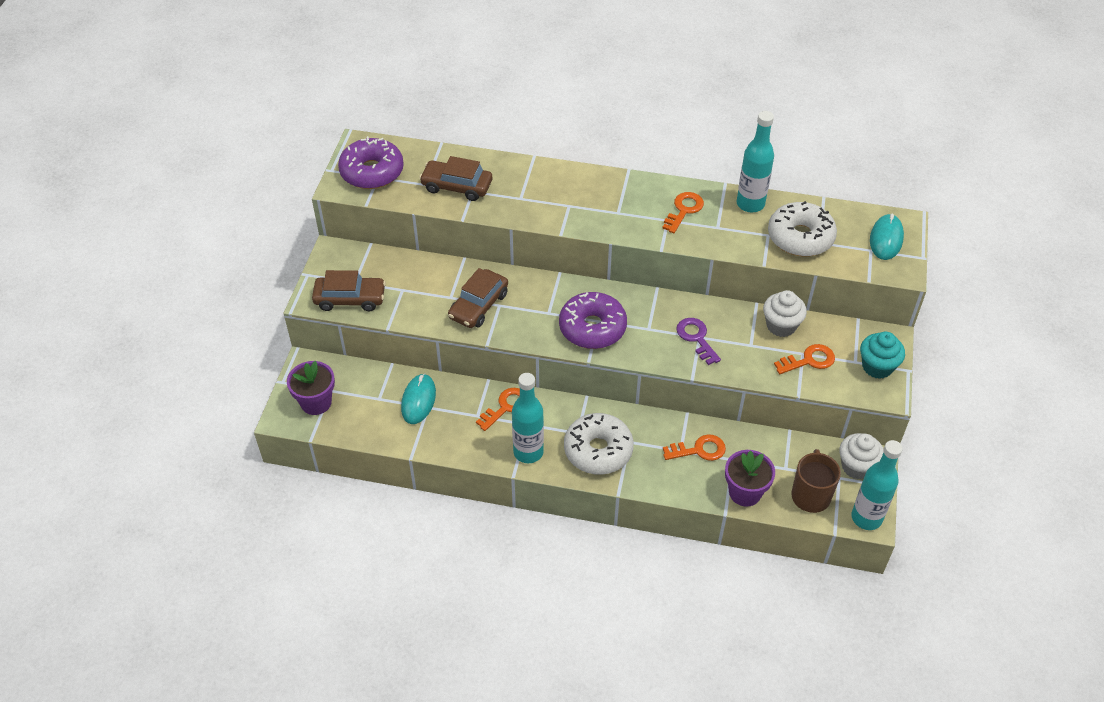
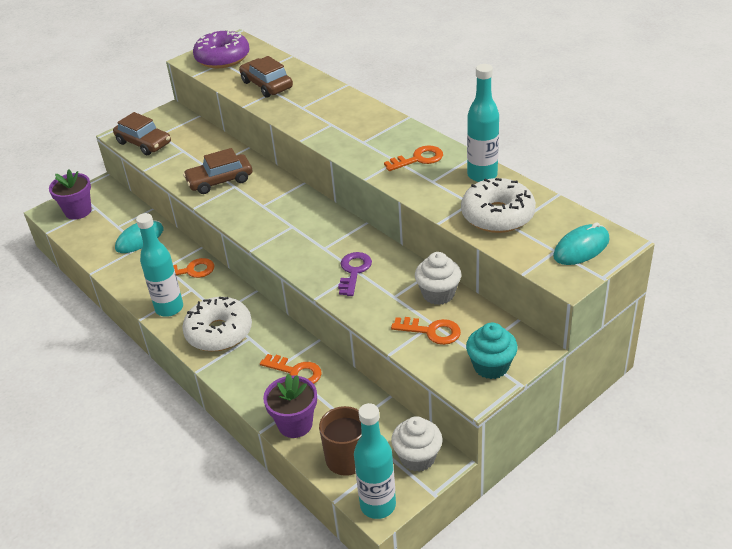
camera: 40 degrees right, 10 degrees down
(592, 328) = (281, 229): purple donut -> none

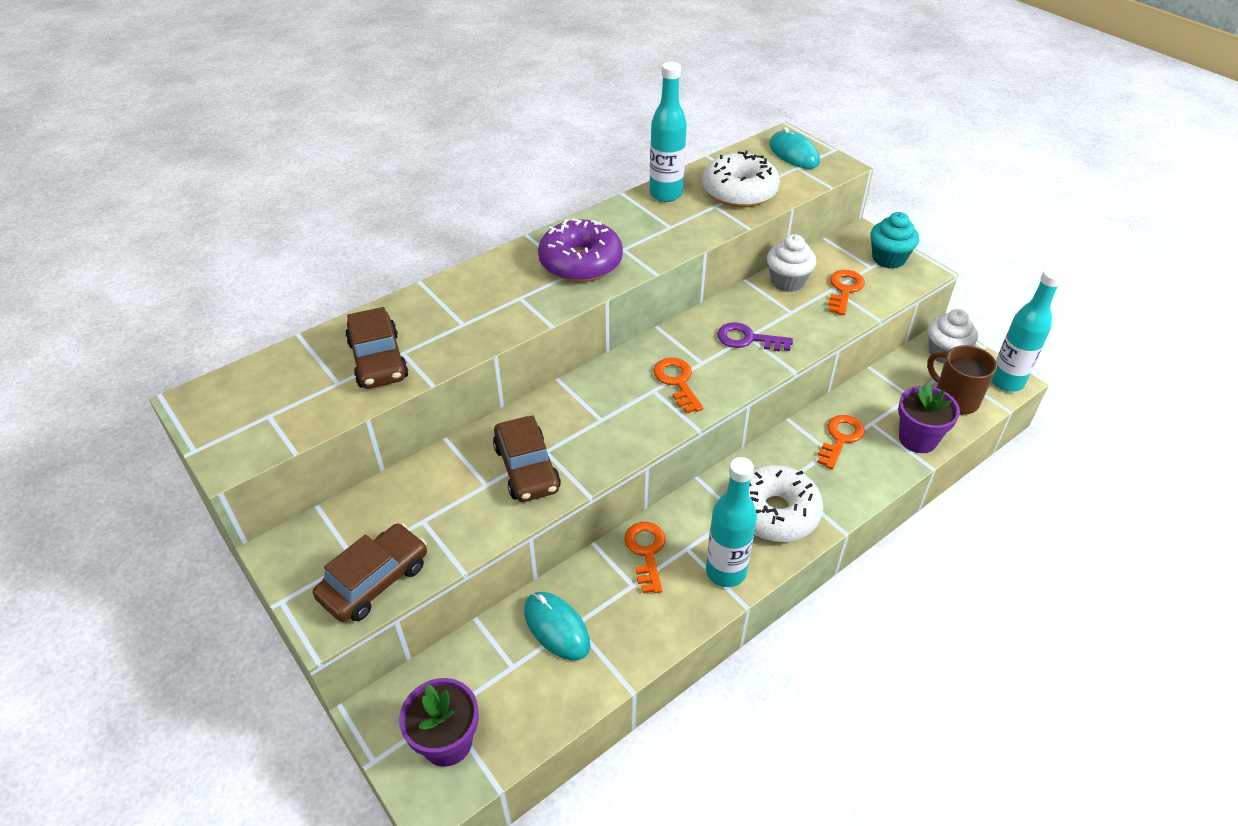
camera: 90 degrees left, 5 degrees up
(222, 58) = (253, 415): purple donut -> purple donut (580, 262)
(266, 85) = (378, 360): brown car -> brown car turned 75 degrees counterclockwise
(418, 159) = (624, 233): orange key -> orange key (677, 382)

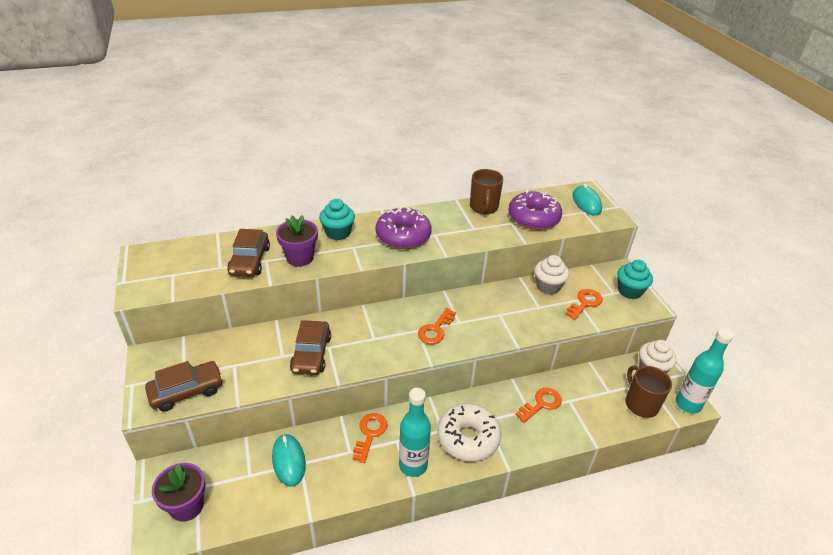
camera: 20 degrees right, 5 degrees down
(484, 283) = (338, 233): none -> turquoise cupcake
(665, 194) = (483, 207): turquoise bottle -> brown mug
(677, 382) = (435, 330): orange key -> orange key turned 150 degrees counterclockwise
(739, 191) = (533, 218): white donut -> purple donut
(748, 339) = (498, 316): purple key -> none
(917, 439) = (597, 422): purple flower pot -> purple flower pot (300, 258)

